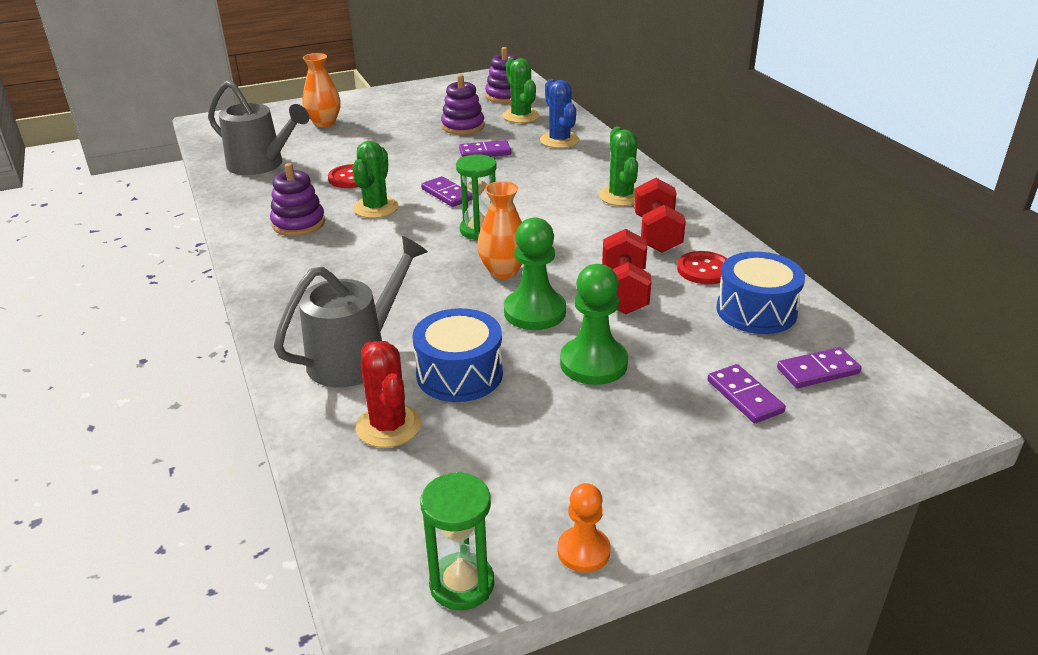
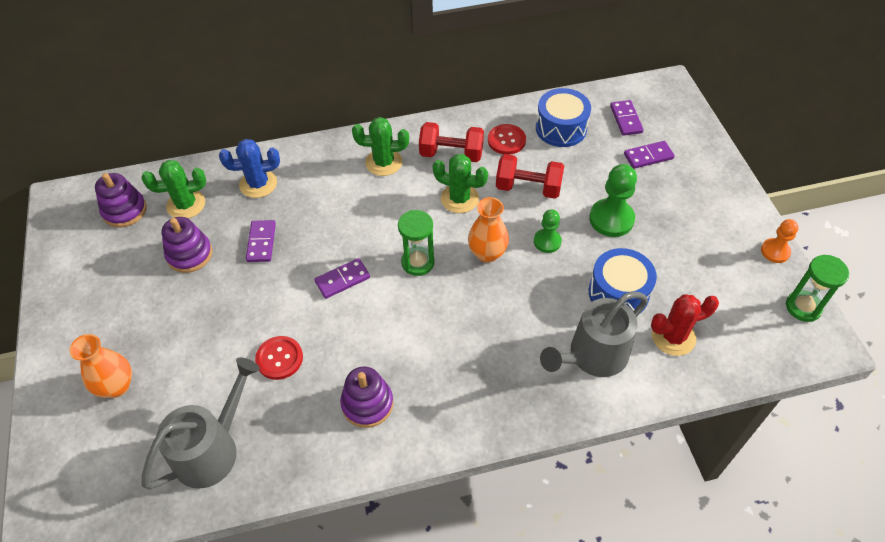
camera: 80 degrees left, 20 degrees up
(356, 356) = (593, 356): grey watering can -> grey watering can turned 90 degrees counterclockwise
(376, 208) = (353, 337): green cactus -> green cactus (459, 199)
(534, 312) = (547, 241): green pawn -> green pawn, size x0.61

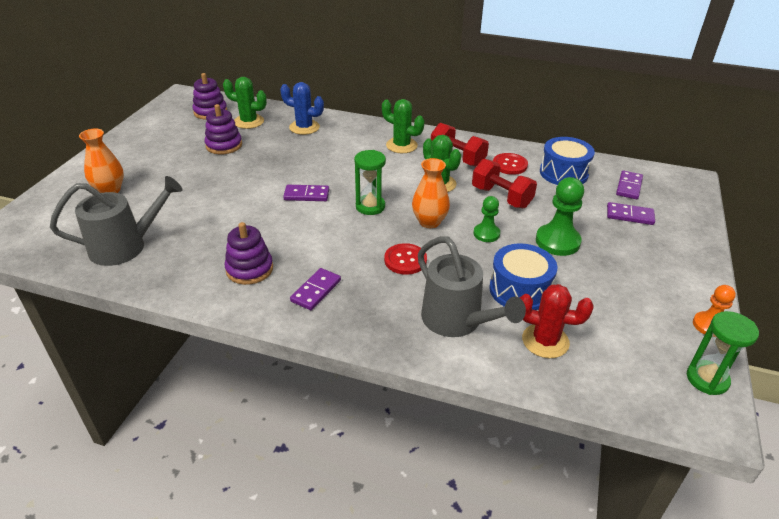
camera: 30 degrees right, 15 degrees down
(261, 242) = (274, 156): purple domino -> purple domino (316, 291)
(279, 358) = (219, 218): red button -> red button (405, 260)
(593, 356) = (457, 320): grey watering can -> grey watering can turned 120 degrees counterclockwise

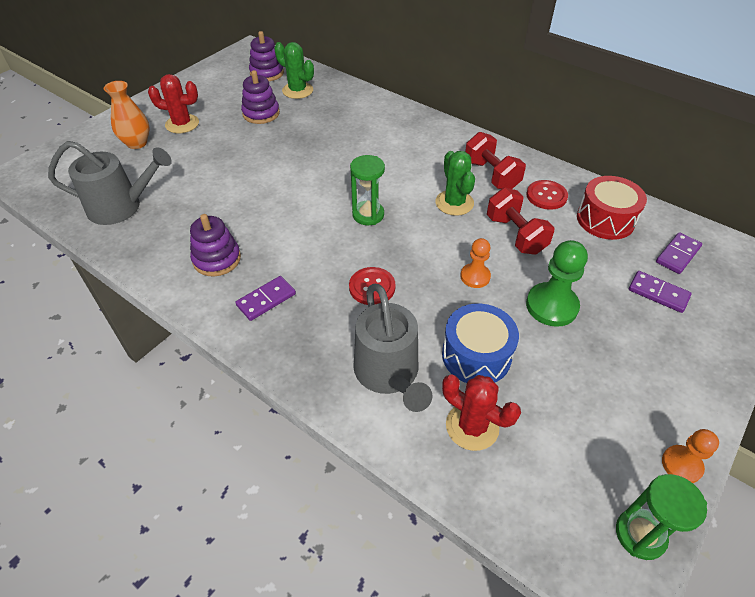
camera: 20 degrees right, 10 degrees up
(148, 166) = (182, 124): none -> red cactus
(304, 127) = (348, 107): blue cactus -> none
(306, 195) = (311, 187): purple domino -> none
(401, 145) = (438, 148): green cactus -> none
(429, 222) = (420, 247): orange vase -> none
(486, 234) = (475, 276): green pawn -> orange pawn
(563, 173) = (605, 219): blue drum -> red drum

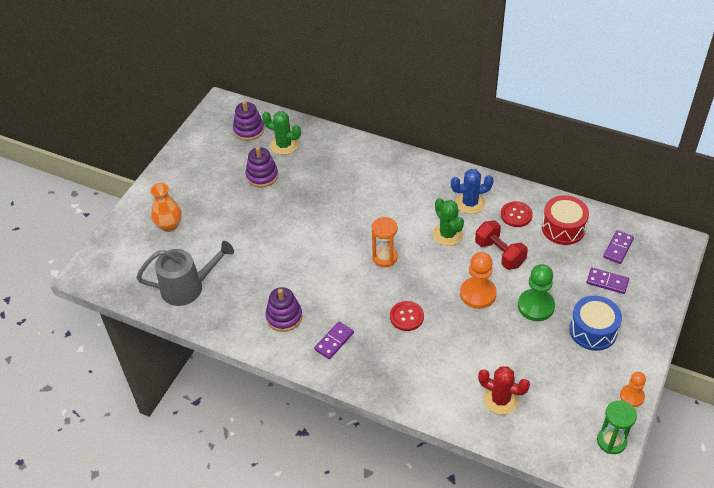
camera: 10 degrees left, 0 degrees up
(182, 124) = (198, 199): red cactus -> none
(368, 215) = (385, 257): green hourglass -> orange hourglass
(389, 373) = (437, 377): grey watering can -> none
(475, 276) = (478, 294): orange pawn -> orange pawn, size x1.64
(476, 355) = (492, 352): blue drum -> blue drum (593, 330)
(491, 175) = (470, 203): red dumbbell -> blue cactus

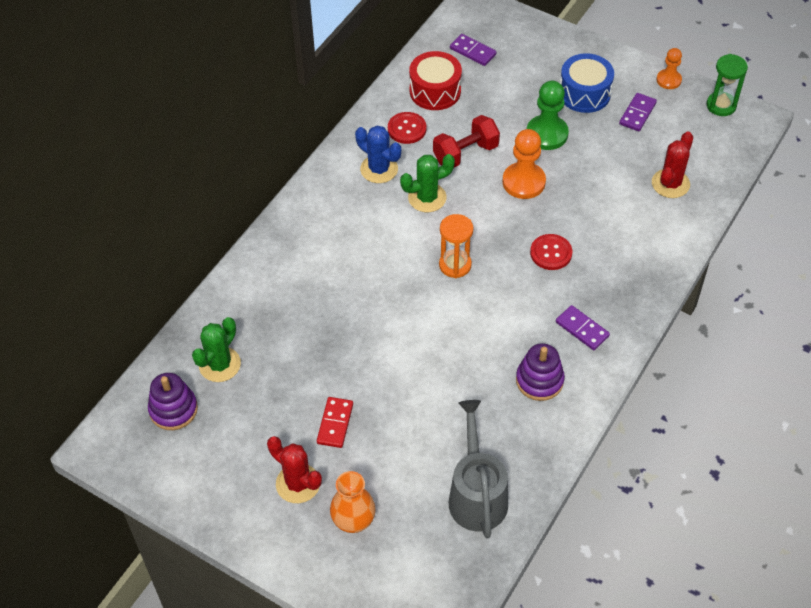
camera: 85 degrees left, 5 degrees up
(196, 195) = (298, 483): none -> red cactus
(242, 207) = (335, 423): none -> red domino
(262, 176) = (277, 395): purple stacking toy -> none
(470, 203) = (379, 169): blue cactus -> blue cactus turned 45 degrees counterclockwise
(607, 282) = (519, 69): purple domino -> purple domino (637, 114)

